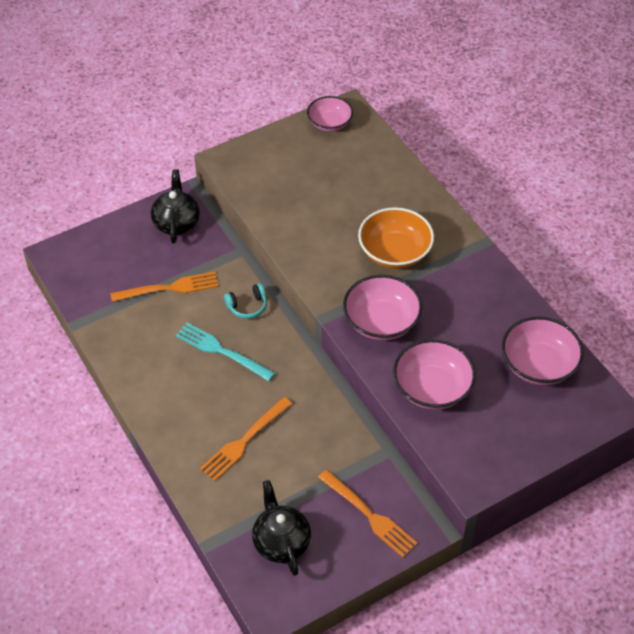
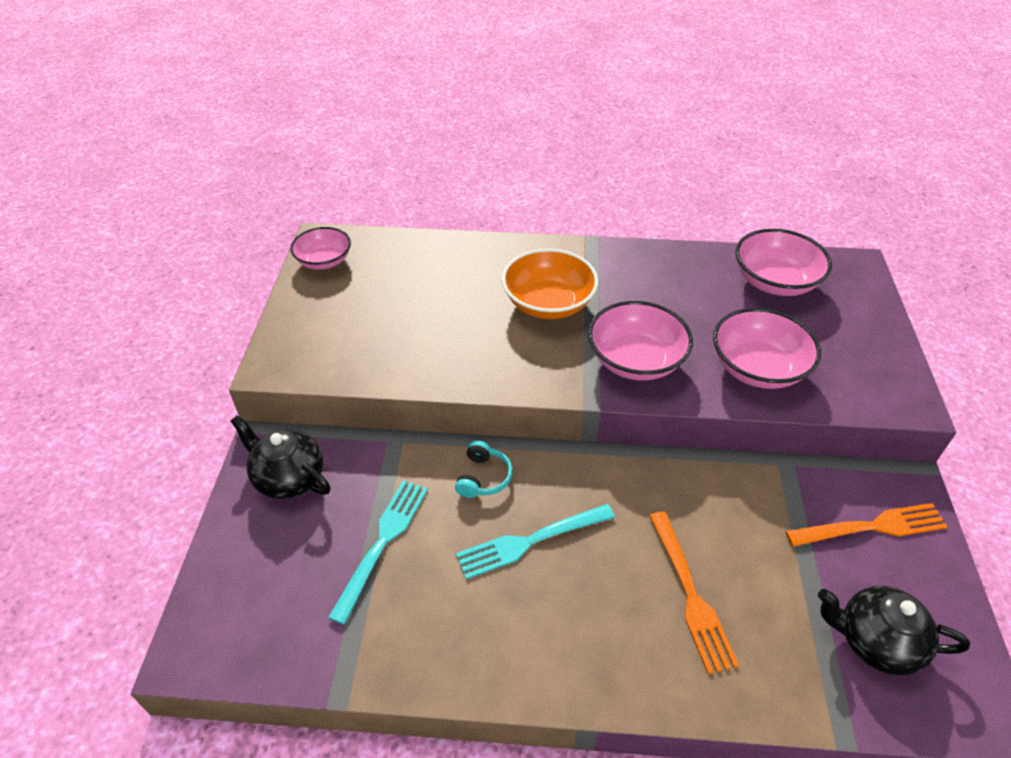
camera: 55 degrees left, 5 degrees down
(169, 288) = (382, 543): orange fork -> turquoise fork

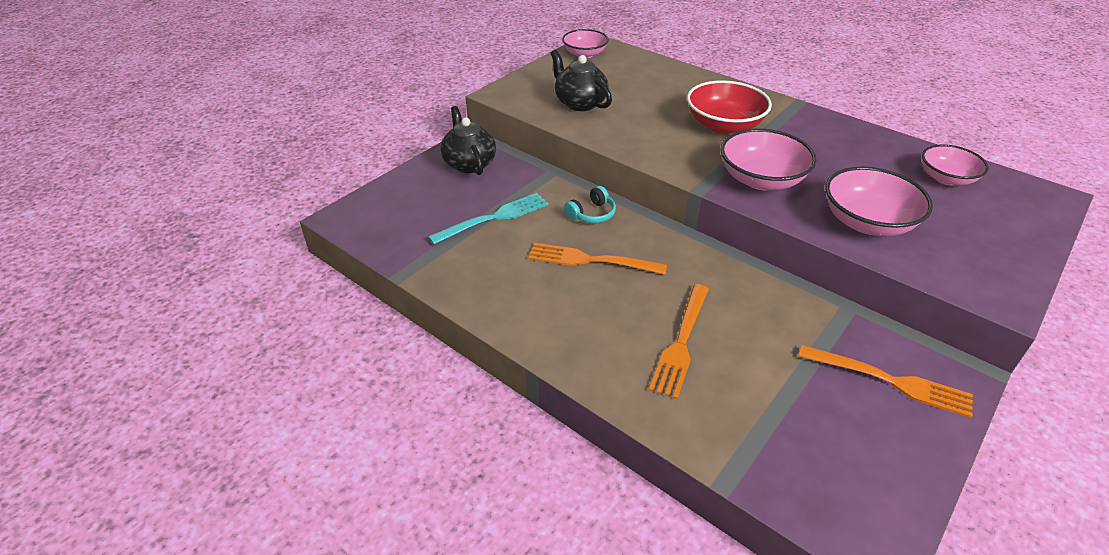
camera: 35 degrees right, 5 degrees down
(531, 541) = (591, 260): turquoise fork -> orange fork
(548, 303) = (724, 125): orange bowl -> red bowl
(774, 282) = (946, 178): pink bowl -> pink bowl, size x0.66
(875, 641) = (815, 447): black teapot -> black teapot (580, 103)

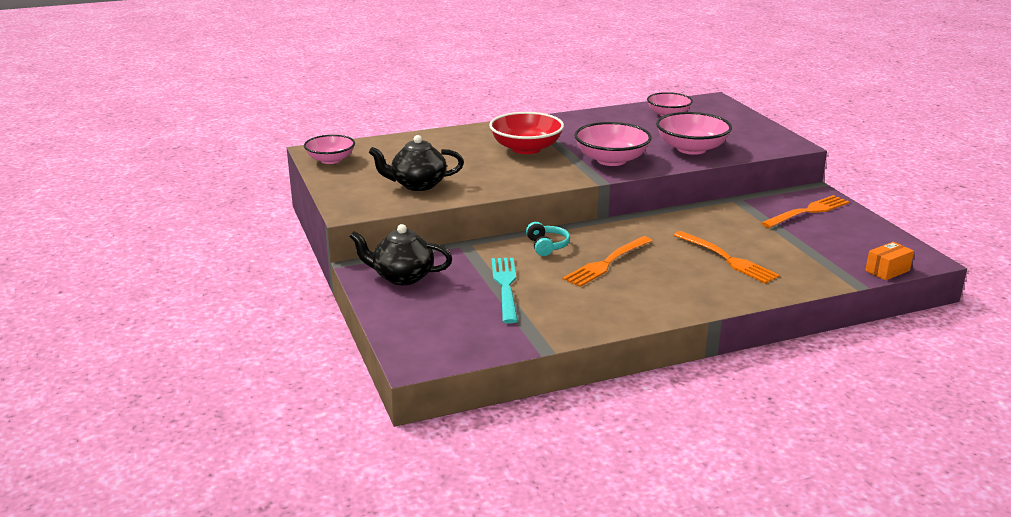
camera: 60 degrees left, 15 degrees down
(796, 508) = (887, 270): none -> orange box

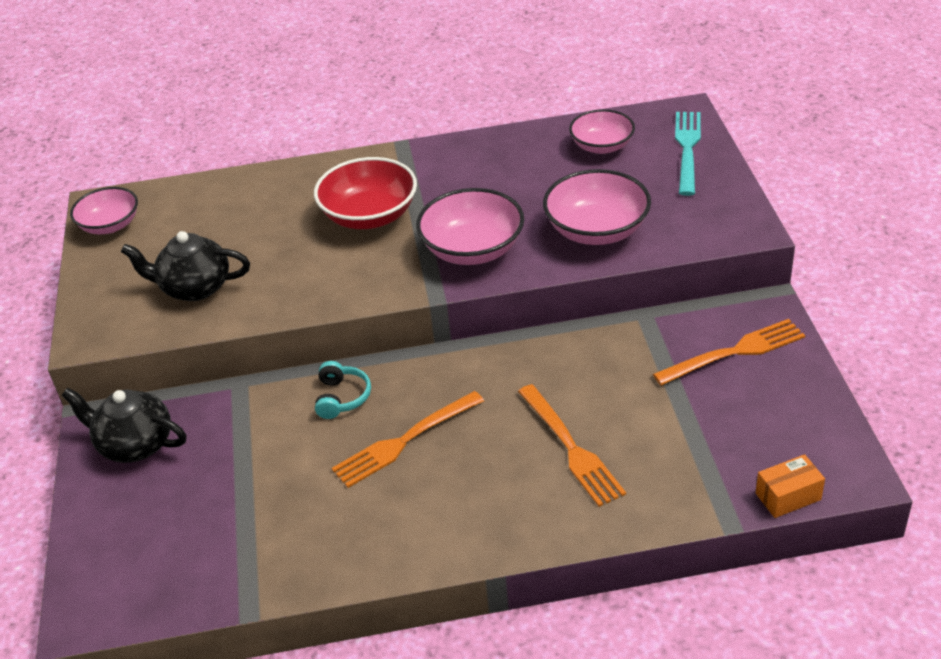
camera: 15 degrees right, 15 degrees up
(505, 287) = (253, 478): turquoise fork -> turquoise fork (687, 149)

